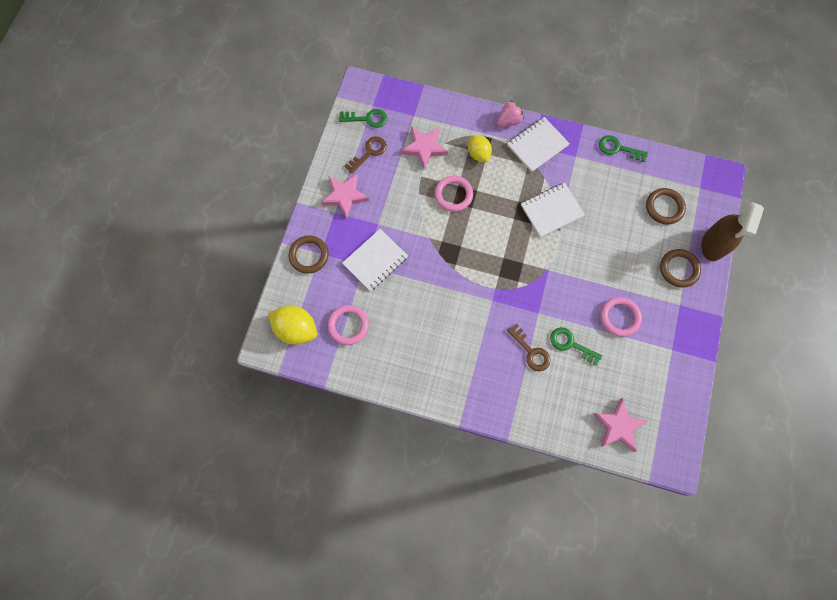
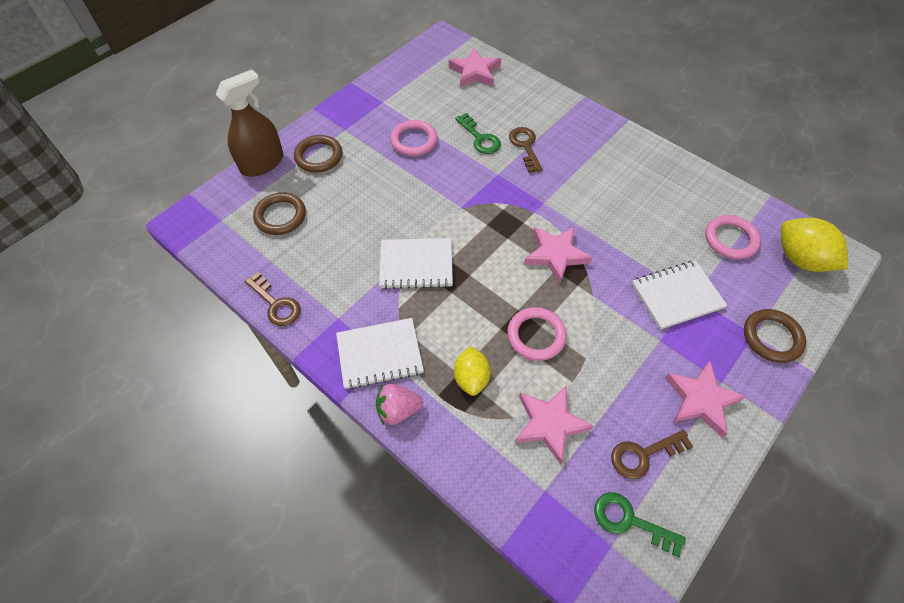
camera: 155 degrees left, 15 degrees down
(465, 258) = (555, 255): none -> pink star
(617, 148) = (276, 304): green key -> brown key

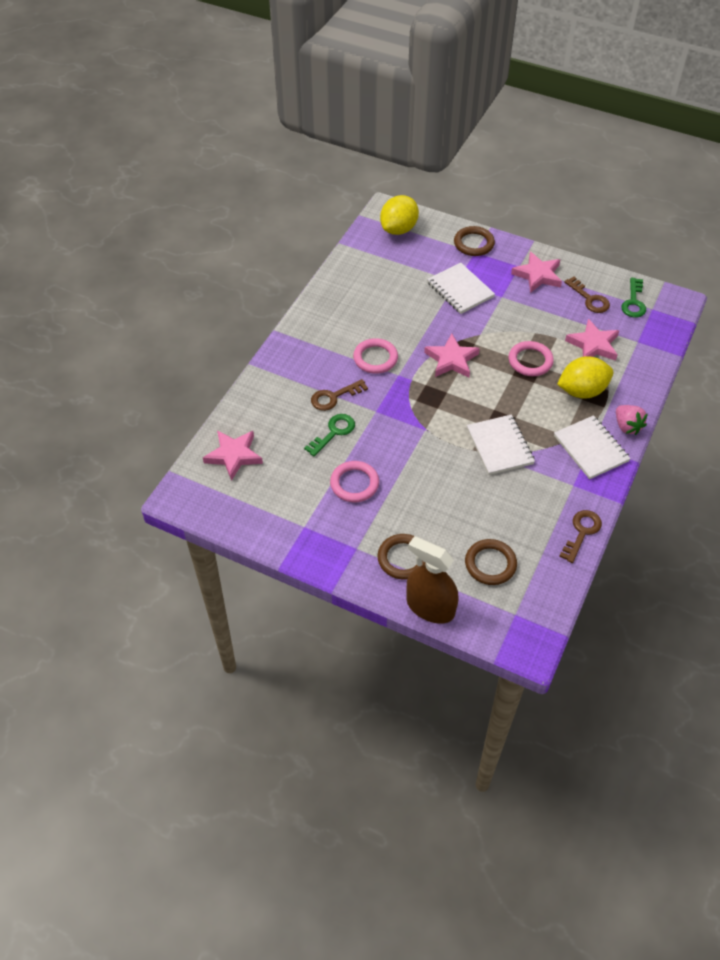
camera: 105 degrees left, 5 degrees down
(471, 378) = (582, 391): yellow lemon -> yellow lemon, size x1.52
(730, 239) = (394, 264): pink ring -> pink ring (375, 358)

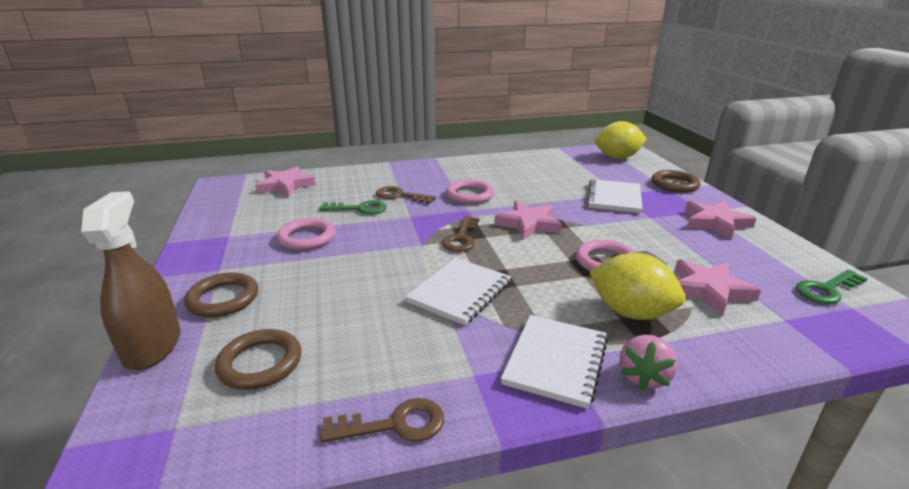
camera: 50 degrees right, 25 degrees down
(590, 299) = (759, 260): brown key -> brown key (461, 238)

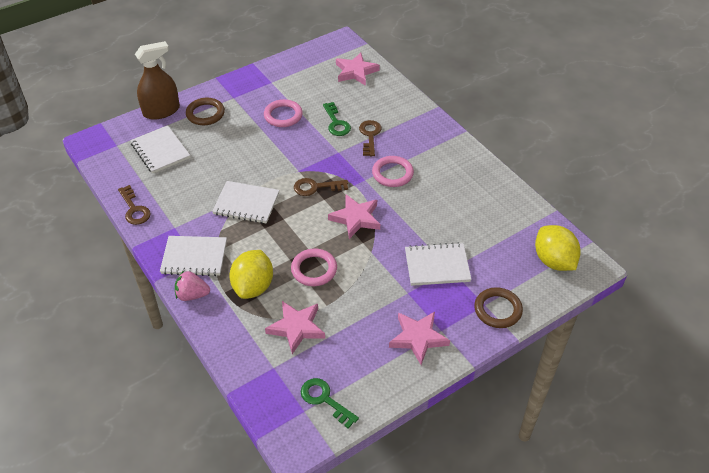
camera: 70 degrees right, 20 degrees up
(260, 363) = (160, 151): brown ring -> white notebook

